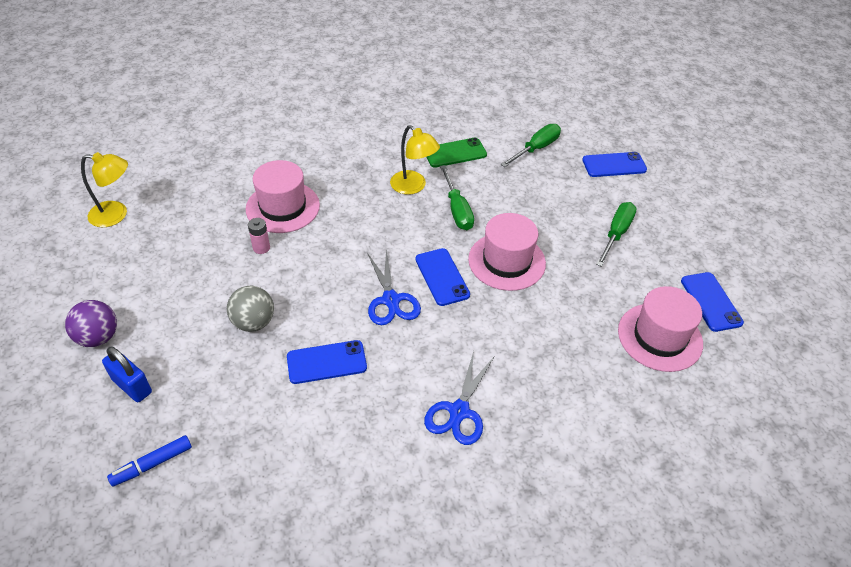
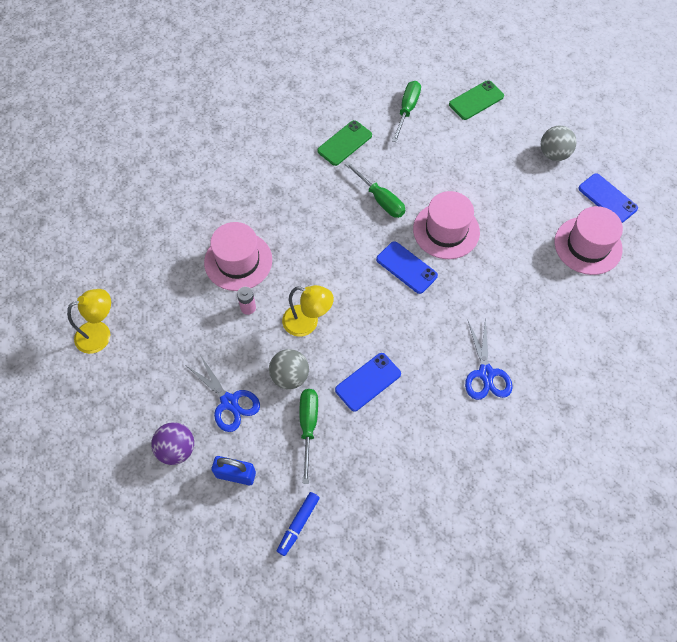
camera: 25 degrees left, 15 degrees up
(391, 300) = (381, 306): blue scissors -> blue scissors (229, 402)
(413, 187) = (332, 192): yellow lamp -> yellow lamp (307, 323)
(614, 165) = (476, 100): blue phone -> green phone
(616, 234) = (512, 167): green screwdriver -> green screwdriver (308, 426)
(671, 239) = (553, 154): none -> grey ball

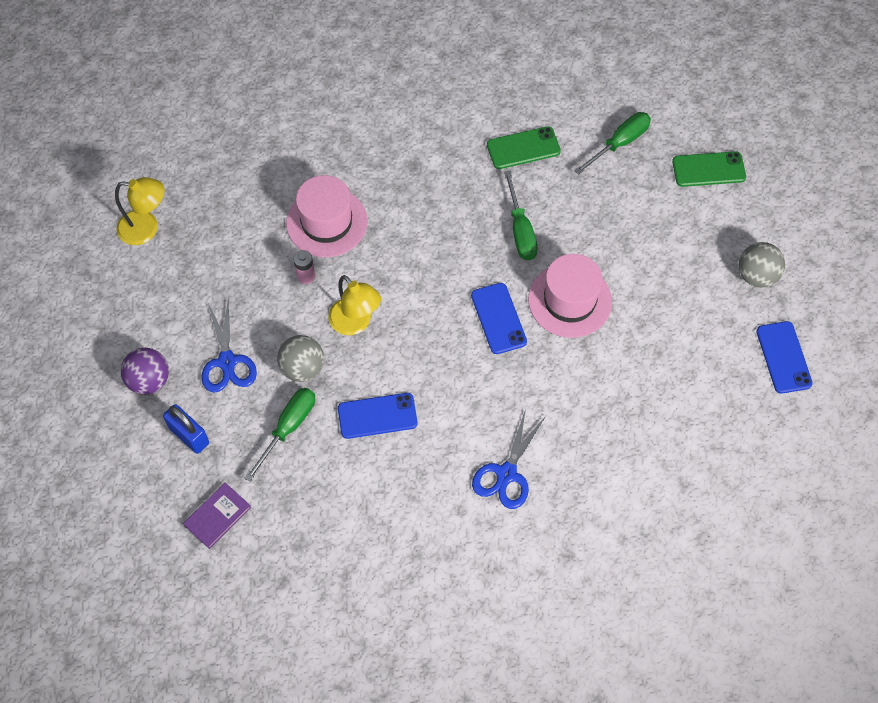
camera: 30 degrees right, 0 degrees up
(298, 524) = (217, 516): blue marker -> purple book
(588, 245) = (720, 398): pink hat -> none

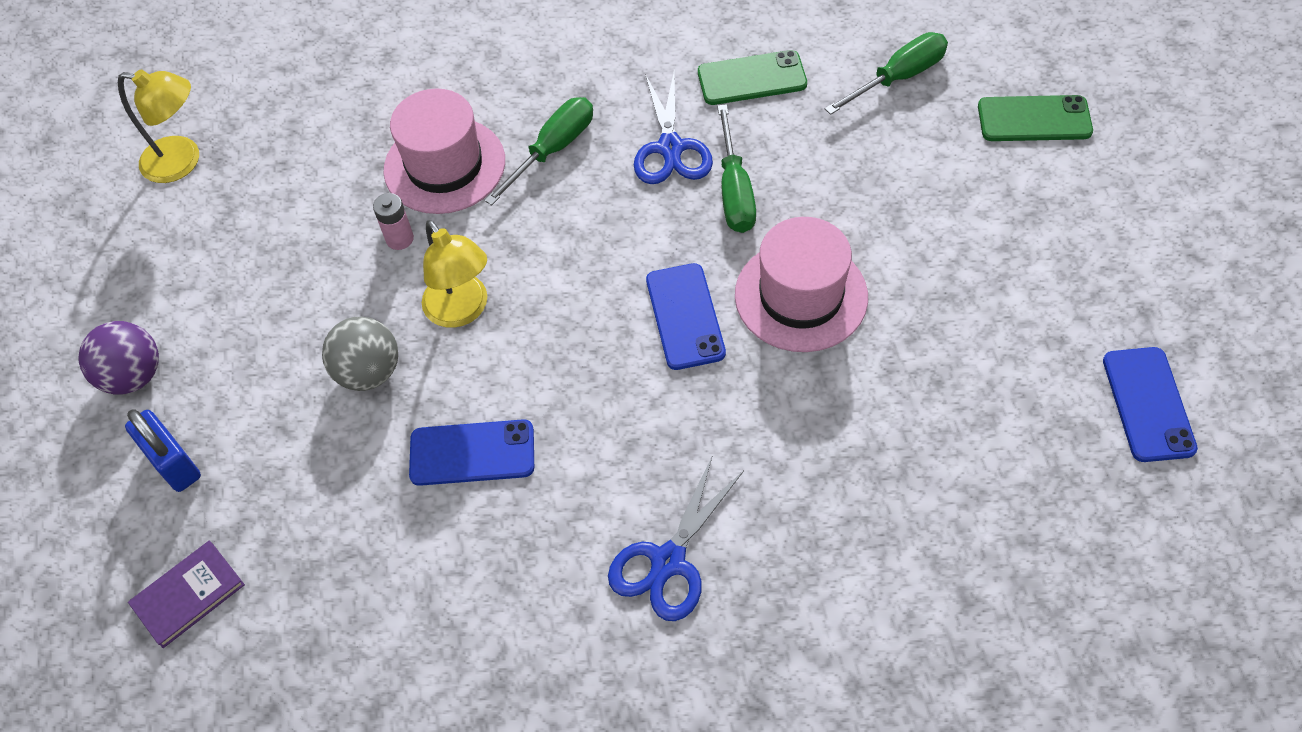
camera: 10 degrees right, 5 degrees down
(227, 362) = (256, 355): blue scissors -> blue scissors (670, 148)
(288, 428) = (329, 462): green screwdriver -> green screwdriver (553, 150)
(756, 275) = (1105, 275): grey ball -> none

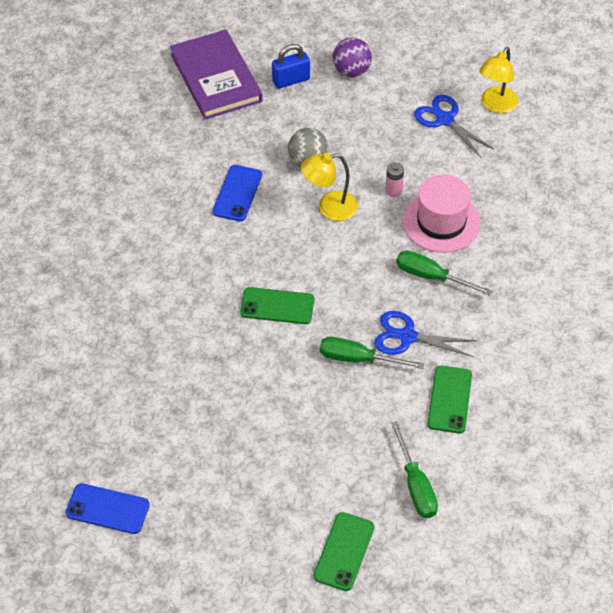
camera: 105 degrees right, 5 degrees down
(188, 595) = (216, 78): purple book -> purple book, size x2.10
(553, 150) = (431, 277): green screwdriver -> green screwdriver turned 150 degrees clockwise
(668, 561) = (135, 256): blue scissors -> blue scissors (445, 119)
(685, 316) = (277, 306): blue phone -> green phone
(801, 296) = (264, 366): pink hat -> none

